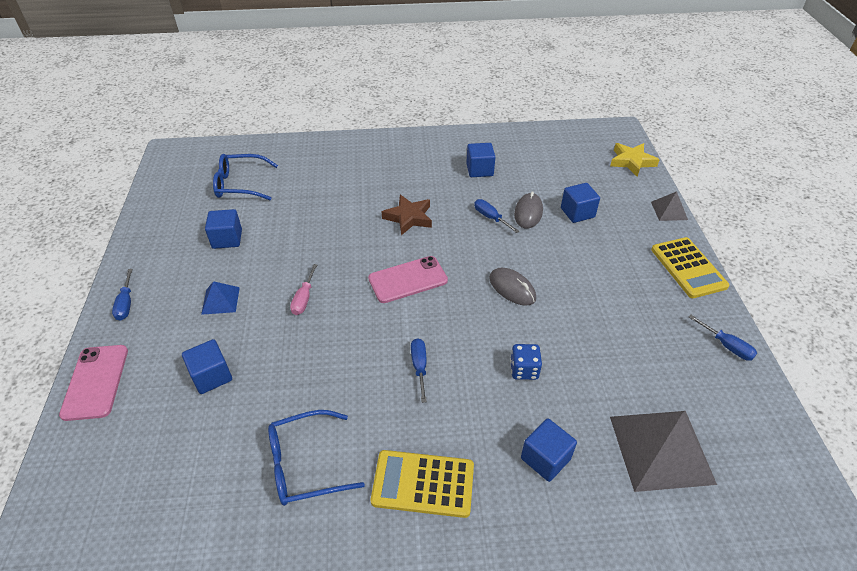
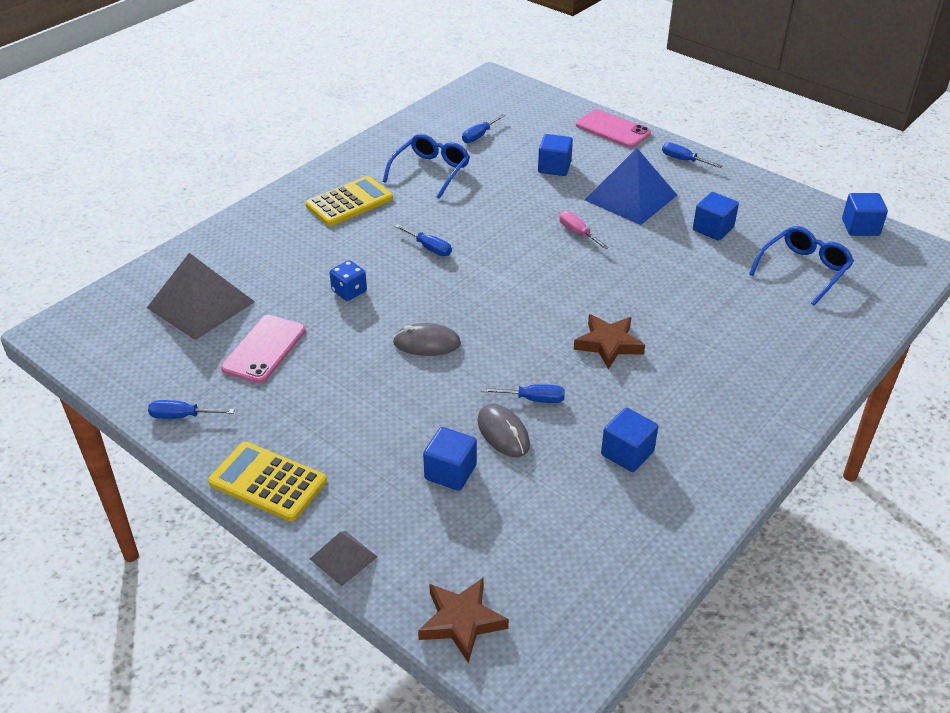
camera: 135 degrees right, 5 degrees down
(194, 481) = (479, 136): none -> blue screwdriver
(220, 300) = (630, 197): blue pyramid -> blue pyramid, size x2.01
(408, 279) = (523, 293): pink phone -> pink phone (264, 349)
(545, 458) = (282, 254): blue cube -> blue cube (860, 227)
(631, 161) = (461, 621): yellow star -> brown star

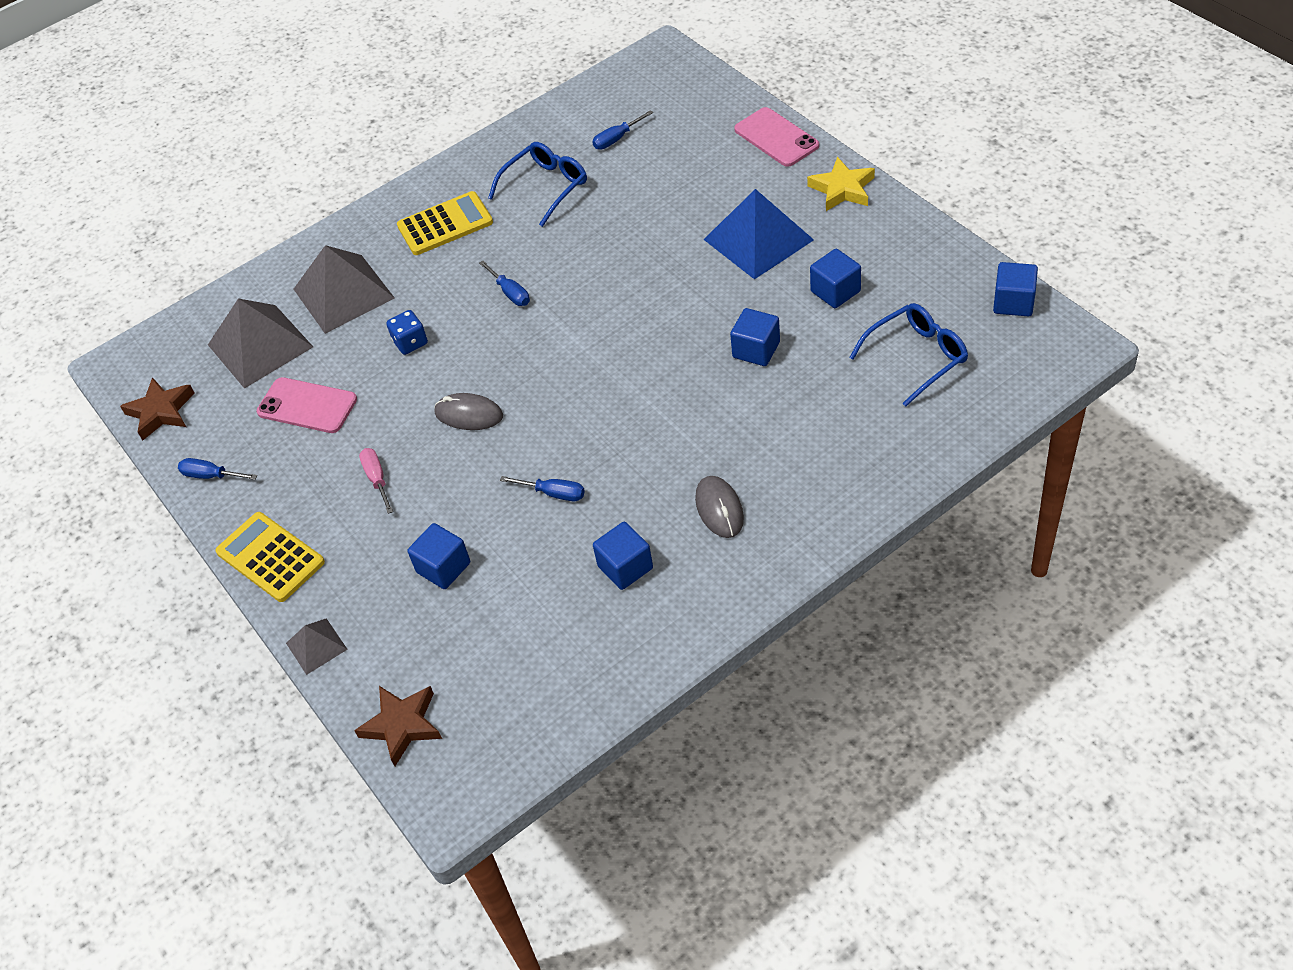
camera: 20 degrees right, 10 degrees up
(264, 349) = (307, 406): pink phone -> pink phone turned 75 degrees clockwise
(271, 258) = (343, 293): none -> grey pyramid
(503, 433) = (509, 529): grey mouse -> grey mouse (719, 509)
(554, 167) = (686, 190): blue cube -> blue cube (756, 350)
(577, 233) = (678, 285): pink screwdriver -> pink screwdriver (377, 479)
(608, 344) = (657, 434): brown star -> brown star (161, 412)
(683, 160) = (842, 189): blue screwdriver -> yellow star

